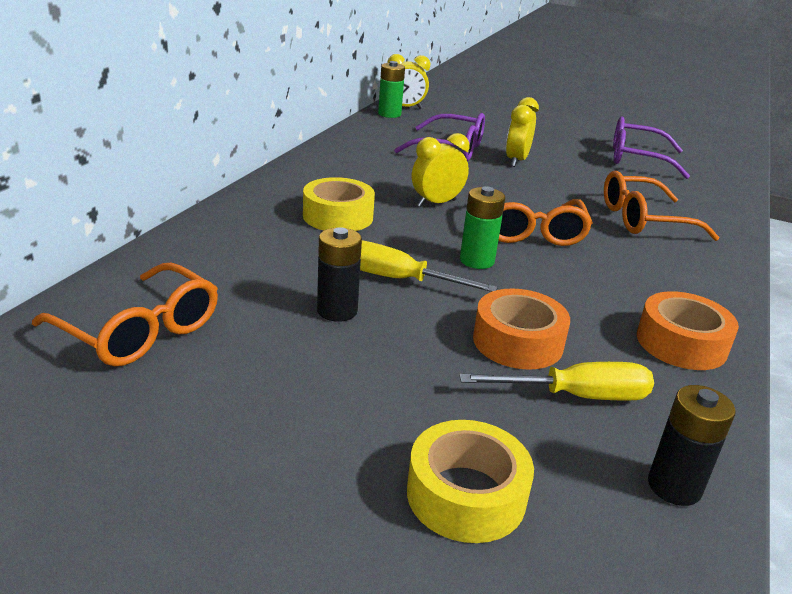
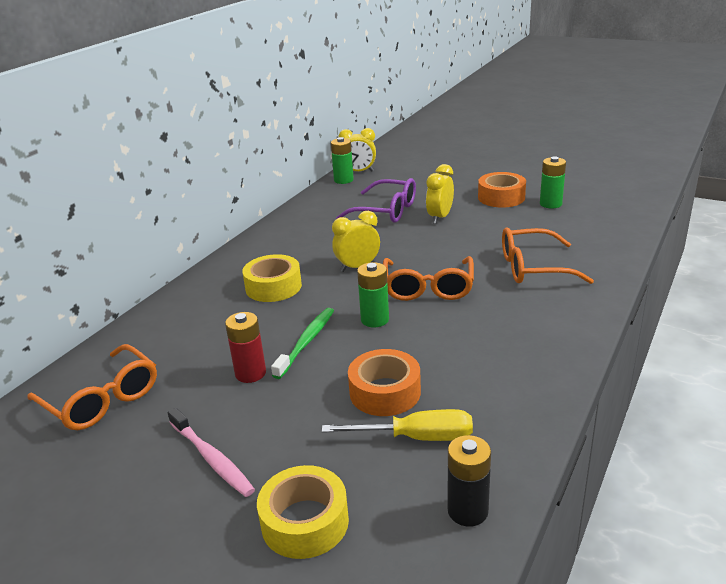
camera: 10 degrees right, 0 degrees up
(313, 410) = (212, 458): none -> pink toothbrush
(337, 311) = (250, 373): black battery -> red battery
(399, 279) = (306, 342): yellow screwdriver -> green toothbrush
(637, 158) = (550, 204): purple glasses -> green battery
(681, 343) = (521, 385): orange tape -> orange tape (501, 197)

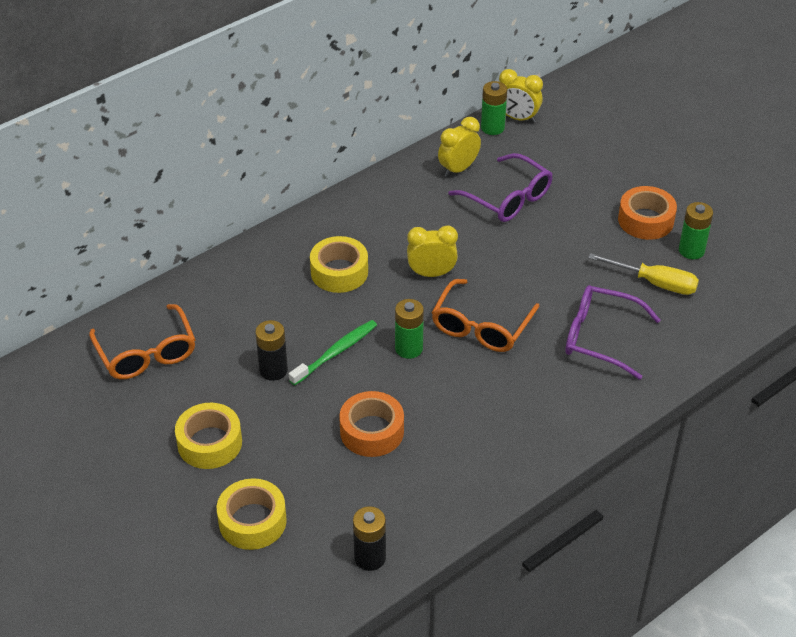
camera: 20 degrees right, 15 degrees up
(212, 458) = (209, 443): pink toothbrush -> yellow tape
(250, 373) = (273, 370): red battery -> black battery
(416, 437) = (371, 483): yellow screwdriver -> yellow screwdriver (655, 283)
(440, 217) = (557, 229): yellow clock -> yellow clock (458, 169)
(533, 268) = (600, 338): orange glasses -> purple glasses

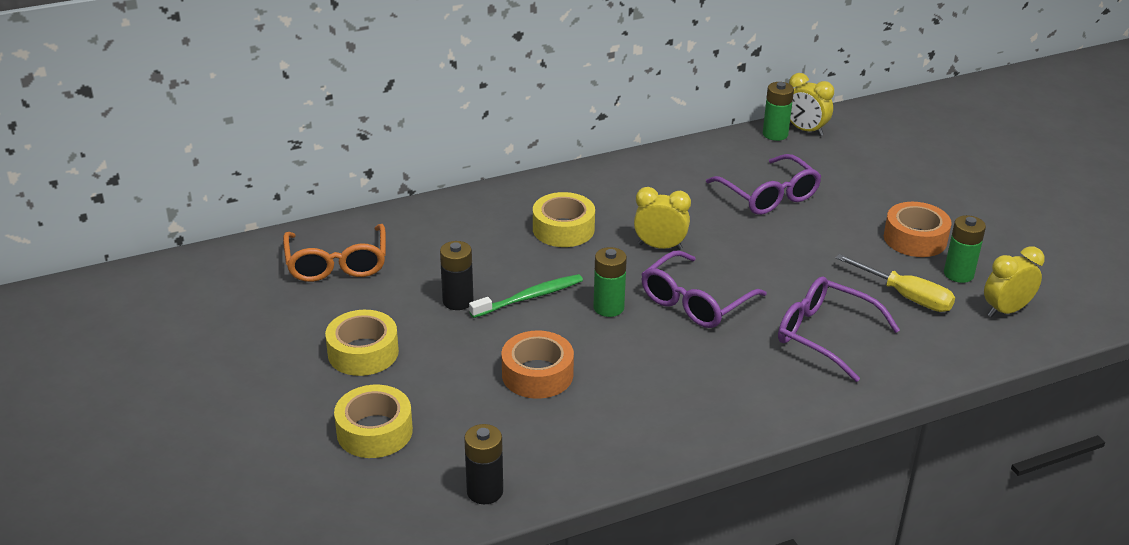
camera: 15 degrees right, 10 degrees down
(458, 169) = (725, 163): yellow clock -> yellow clock (1005, 310)
(481, 326) = (695, 302): orange glasses -> purple glasses

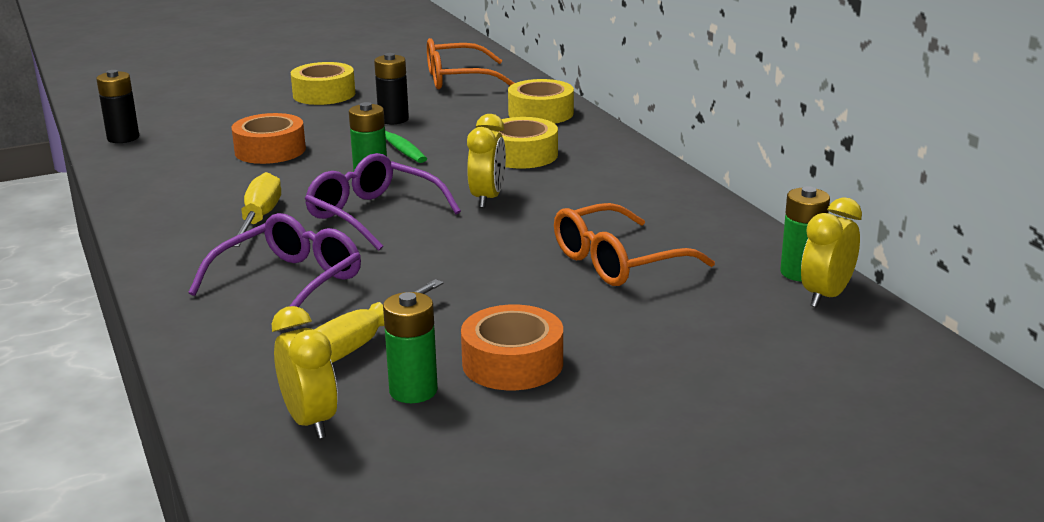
camera: 90 degrees right, 10 degrees down
(374, 431) = (218, 103): yellow tape -> yellow tape (540, 113)
(707, 363) = (259, 219): none -> yellow screwdriver
(768, 195) = (618, 262): purple glasses -> orange glasses

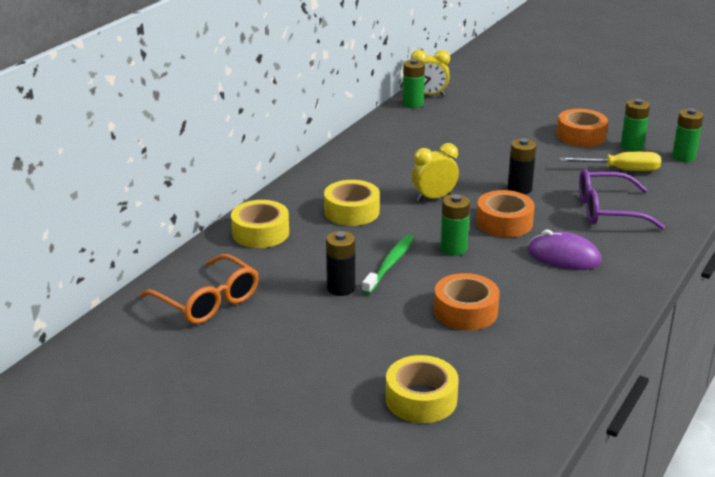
camera: 125 degrees left, 5 degrees up
(123, 138) = (537, 403): black battery -> black battery (519, 189)
(259, 219) = (563, 256): yellow screwdriver -> purple mouse
(310, 421) = (683, 157): yellow clock -> green battery
(324, 94) = (317, 353): yellow tape -> yellow tape (421, 399)
(373, 215) = (504, 222): purple glasses -> orange tape
(618, 262) = (460, 142): orange glasses -> none

